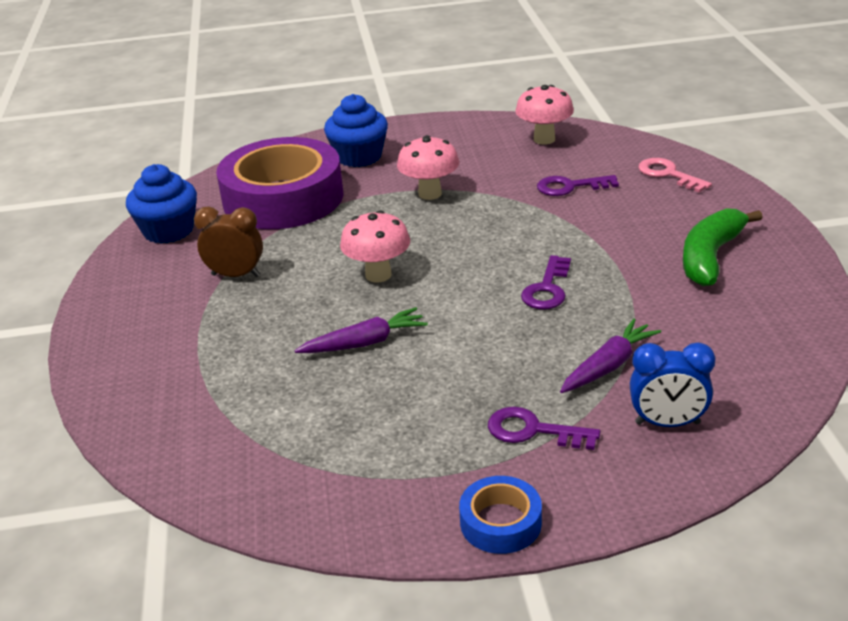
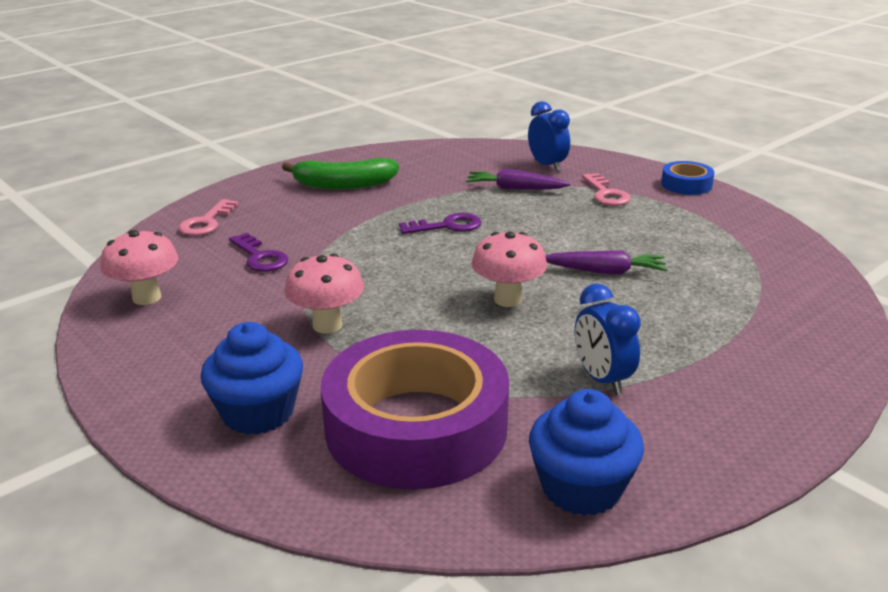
camera: 125 degrees left, 5 degrees down
(236, 275) = (602, 379): brown clock -> blue clock
(364, 343) = (605, 271): purple carrot -> purple carrot turned 150 degrees clockwise
(533, 431) = (606, 194): purple key -> pink key

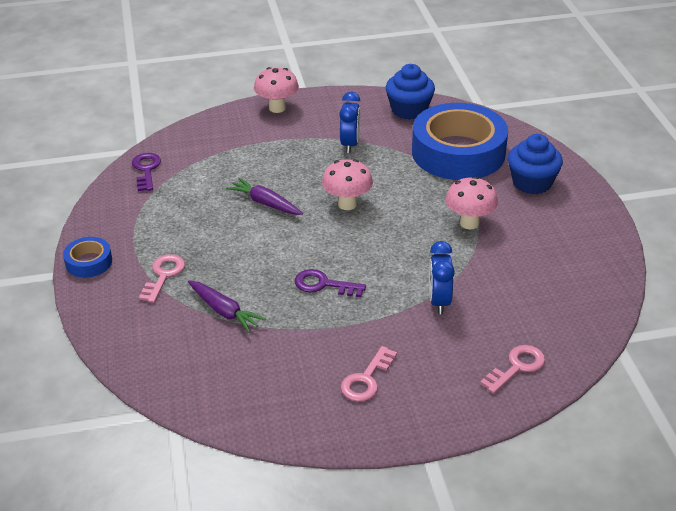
camera: 150 degrees left, 10 degrees up
(147, 298) = (581, 288): pink mushroom -> pink mushroom (277, 108)
(260, 257) = (487, 302): purple key -> purple key (146, 170)
(343, 185) = (366, 379): green banana -> pink key
(416, 426) = (458, 152): purple tape -> blue tape
(547, 166) = (158, 335): blue clock -> blue clock (439, 301)

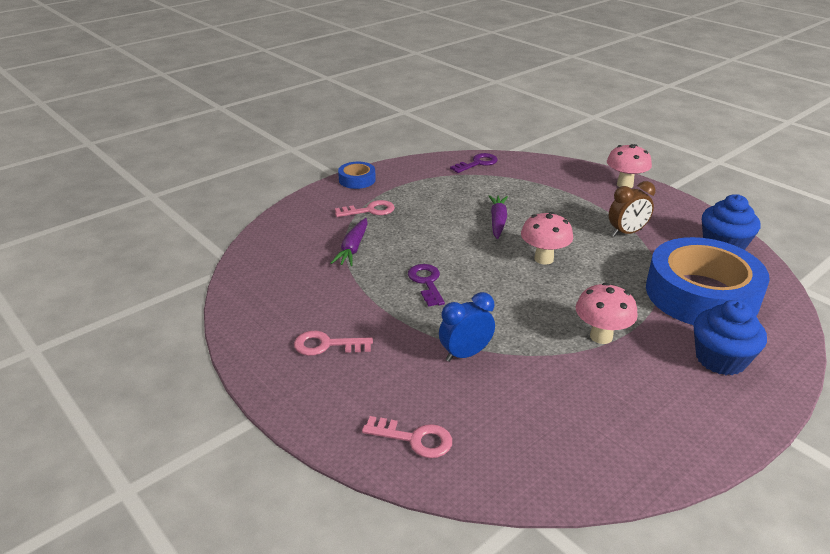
camera: 60 degrees right, 5 degrees down
(350, 144) = (626, 233): blue clock -> brown clock

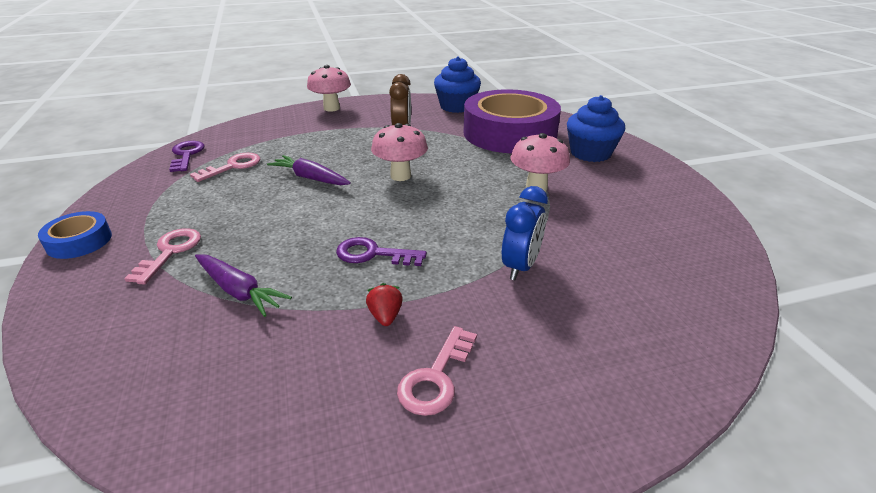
camera: 65 degrees left, 0 degrees up
(367, 309) = (385, 316): none -> red strawberry
(414, 439) = (650, 346): pink key -> pink key (233, 166)
(465, 354) = (520, 267): blue clock -> blue clock turned 150 degrees counterclockwise
(701, 294) = (509, 133): blue tape -> purple tape

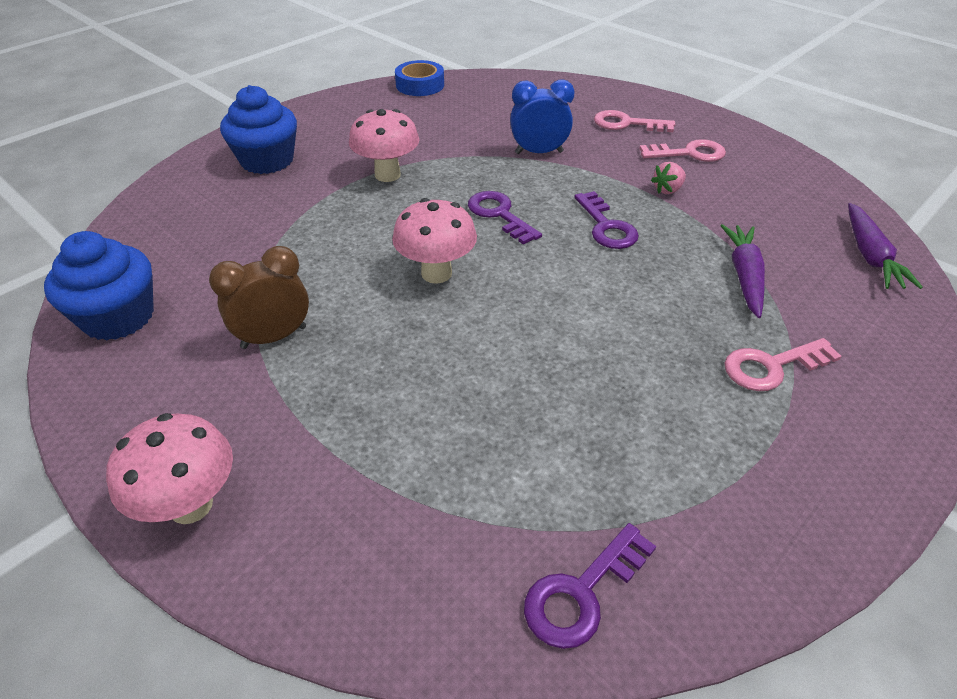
camera: 120 degrees left, 10 degrees up
(79, 241) = (871, 477): blue tape -> blue tape (420, 85)
(233, 166) = (558, 472): pink key -> pink key (626, 124)
(310, 178) = (512, 352): purple carrot -> purple carrot (870, 255)
(385, 316) = (667, 190): red strawberry -> pink strawberry
(439, 214) = (499, 214): none -> purple key
(509, 133) = (229, 229): purple tape -> none

